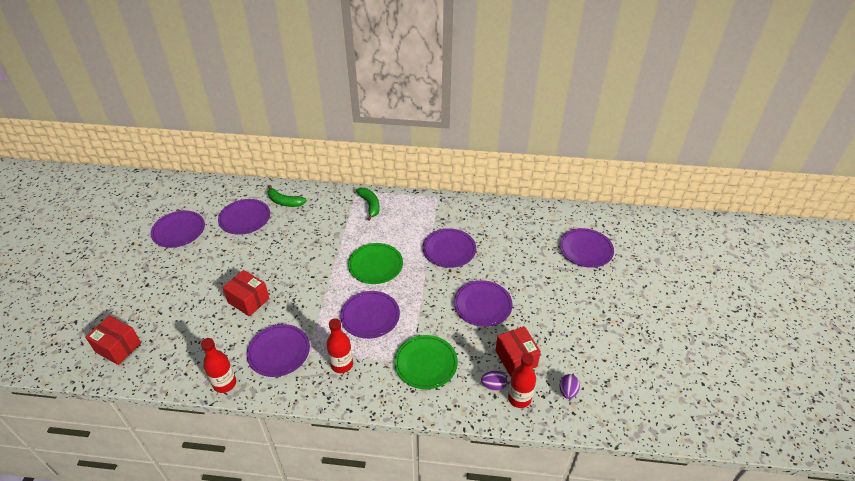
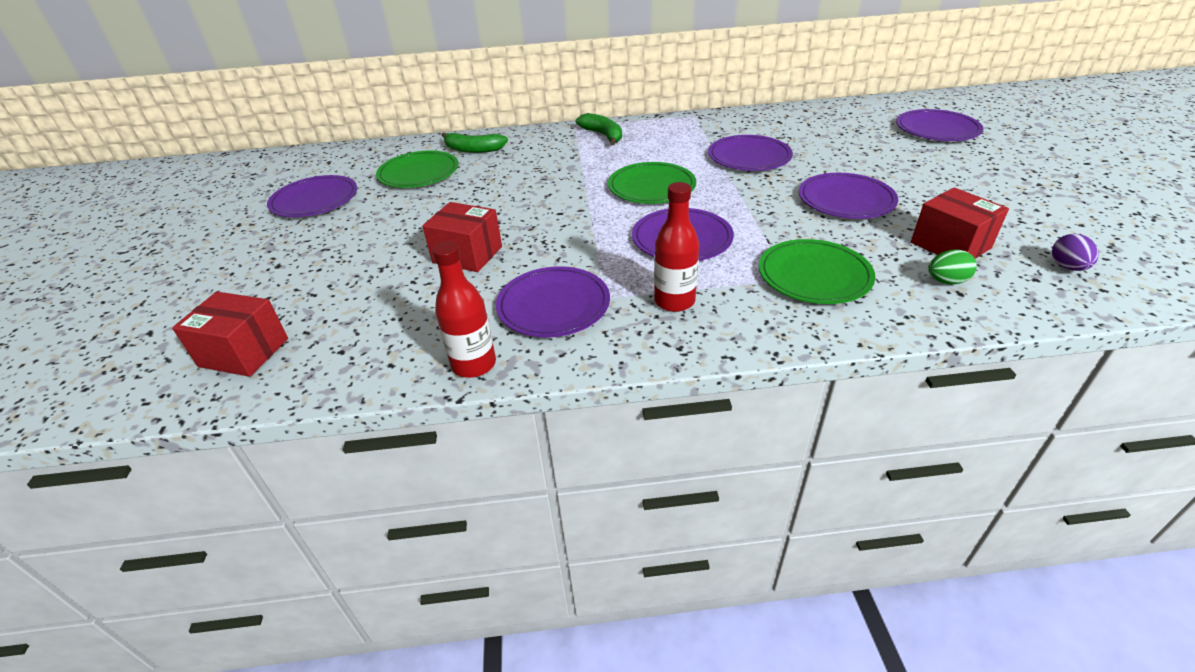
camera: 10 degrees left, 5 degrees down
(245, 218) = (418, 173): purple plate -> green plate
(493, 385) = (946, 281): purple egg -> green egg
(519, 398) = (1002, 288): red bottle -> none

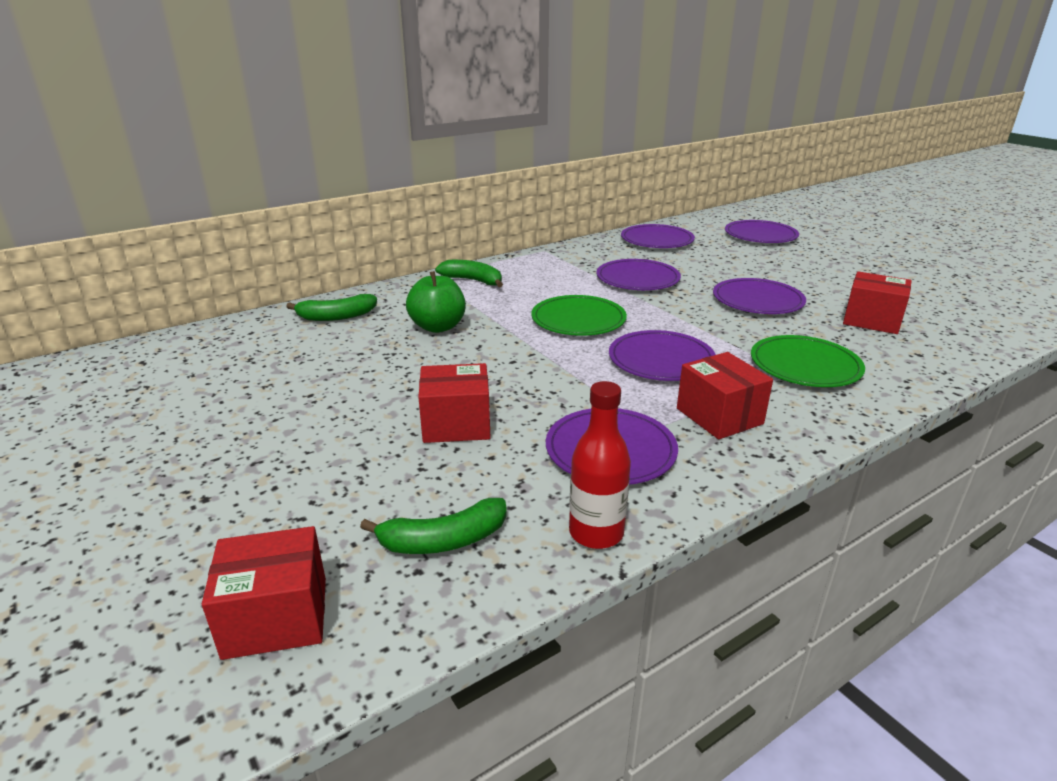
camera: 30 degrees left, 10 degrees down
(314, 200) = (173, 409): purple plate -> purple plate (657, 240)
(375, 336) = (443, 540): none -> green banana
(418, 173) = (292, 352): green plate -> none
(535, 172) = (438, 327): none -> green apple
(674, 301) = (719, 416): red bottle -> red box
(946, 281) = (900, 348): green egg -> none
(1067, 267) = (960, 320): purple egg -> none

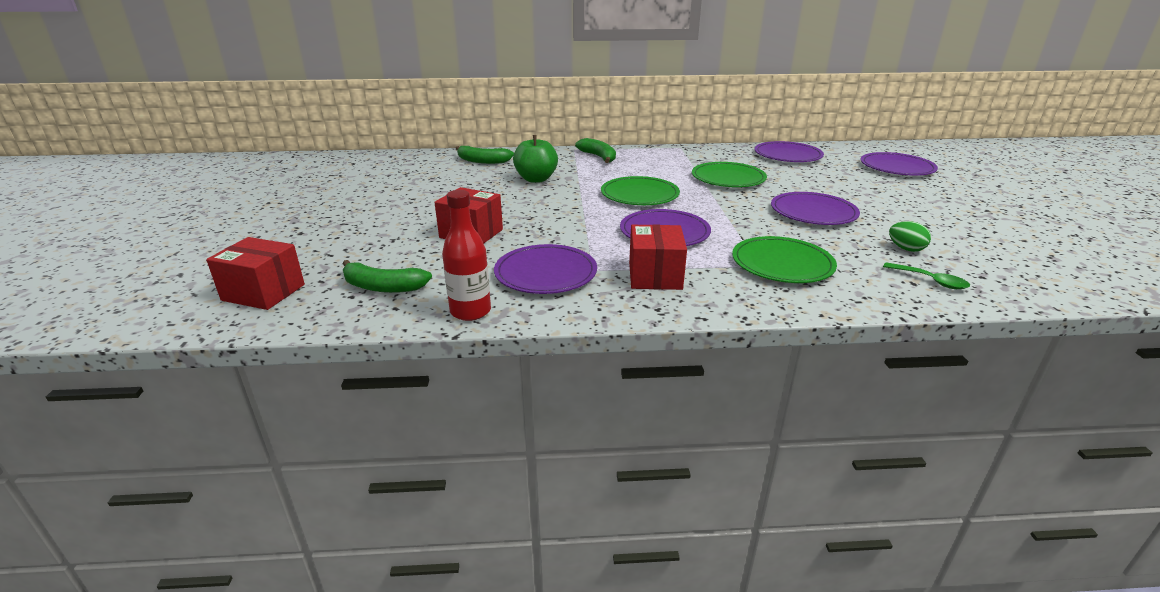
camera: 30 degrees right, 0 degrees up
(637, 279) = (728, 178): purple plate -> green plate
(871, 320) = (905, 249): red box -> green egg
(927, 348) = (930, 281): none -> green spoon

